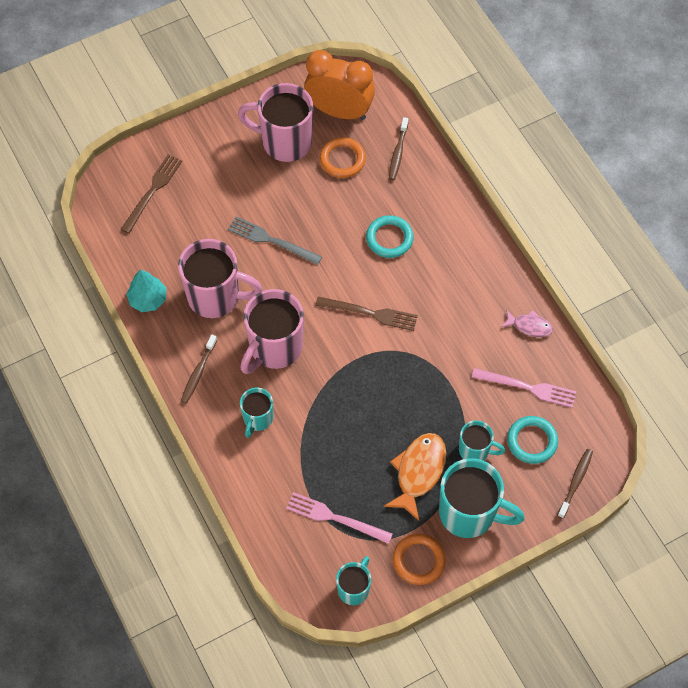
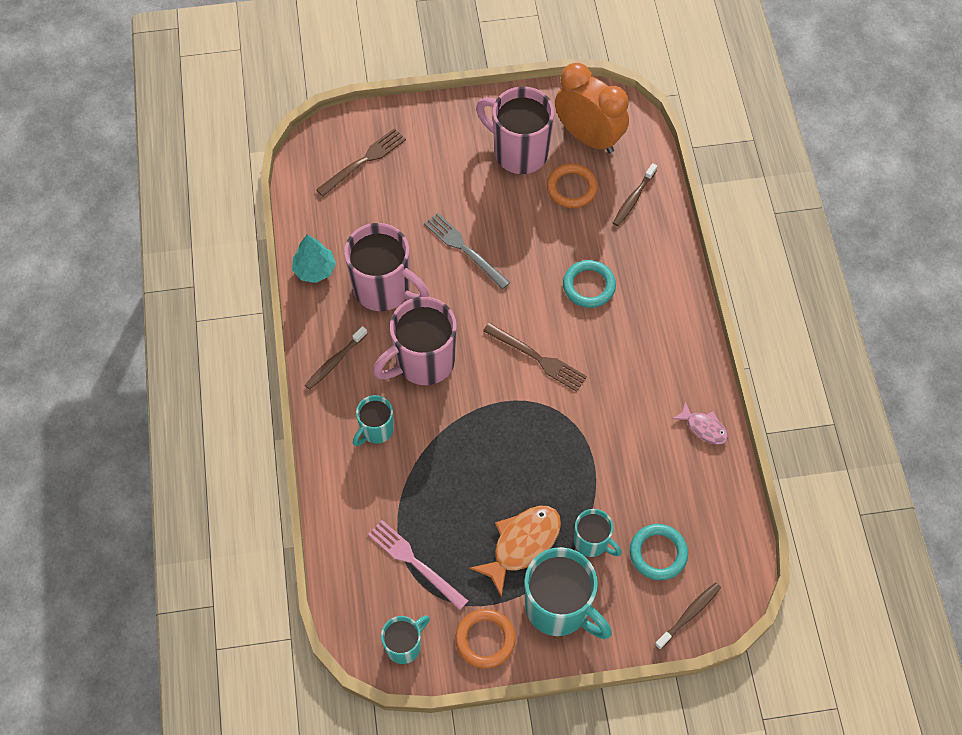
camera: 20 degrees right, 0 degrees up
(527, 388) = (676, 493): pink fork -> none

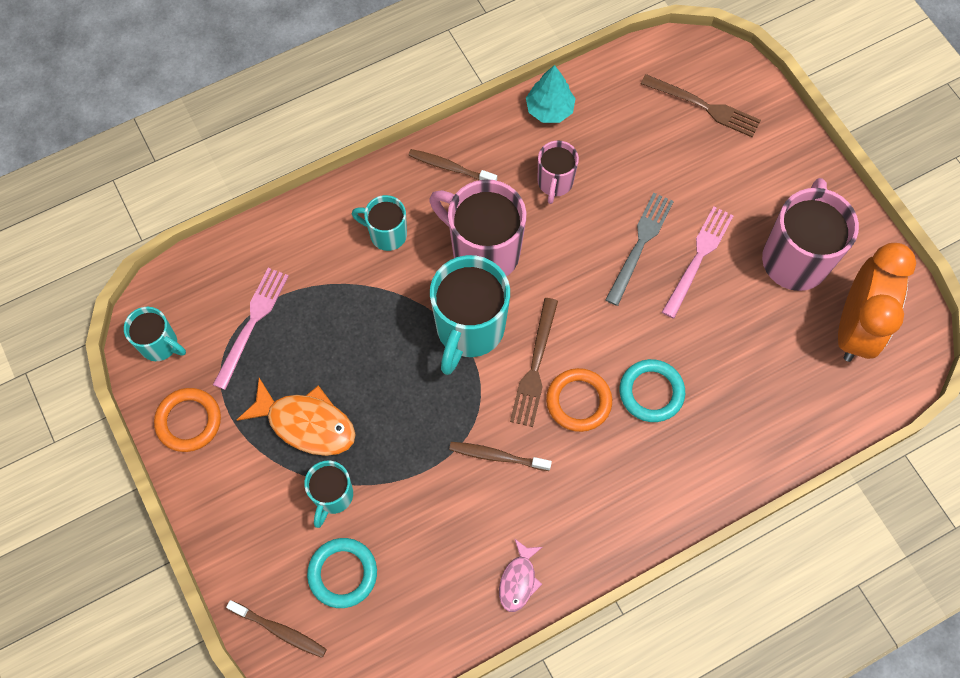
camera: 70 degrees right, 5 degrees up
(384, 289) = (555, 183): pink mug -> pink mug, size x0.55
(492, 214) = (698, 258): none -> pink fork
(559, 608) = (246, 485): turquoise mug -> turquoise mug (469, 329)
(571, 188) = (774, 331): orange ring -> orange ring (578, 401)
(633, 199) = (793, 406): brown toothbrush -> brown toothbrush (497, 456)

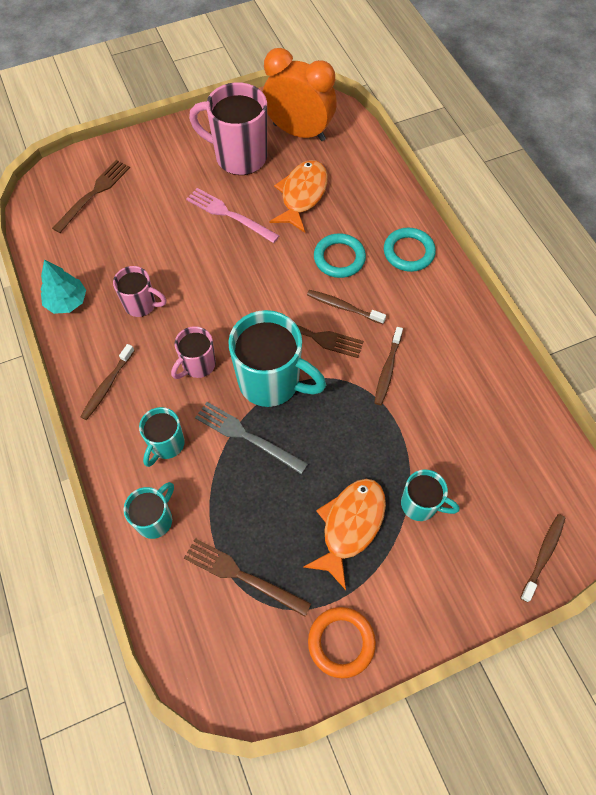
camera: 85 degrees left, 5 degrees down
(160, 345) = (255, 674): turquoise mug -> turquoise mug (155, 519)
(252, 323) = (242, 575): pink fork -> brown fork
(342, 573) = (490, 499): turquoise ring -> turquoise ring (408, 252)
(483, 251) = (198, 365): pink mug -> pink mug, size x0.55
(518, 580) = (491, 363): pink fish -> none
(578, 401) = (343, 307): orange ring -> brown toothbrush
(640, 245) = (211, 251): grey fork -> grey fork (247, 436)
(744, 340) = (302, 195): none -> orange fish

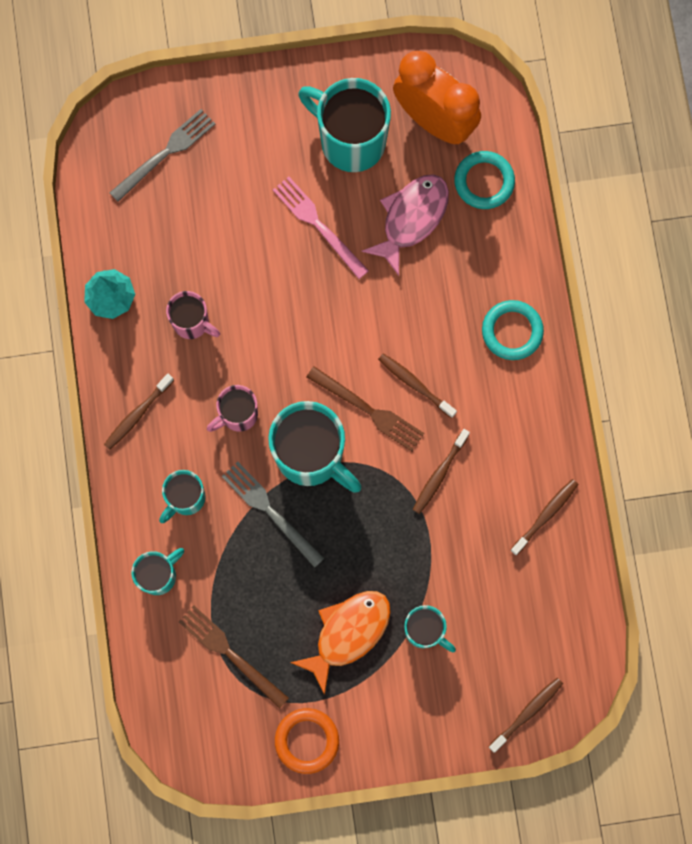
camera: 15 degrees right, 15 degrees up
(94, 194) = (165, 153): brown fork -> grey fork
(239, 157) = (350, 141): pink mug -> turquoise mug
(302, 195) = (411, 218): orange fish -> pink fish
(339, 258) = (429, 318): turquoise ring -> turquoise ring (484, 181)
(490, 380) = (545, 515): none -> brown toothbrush

